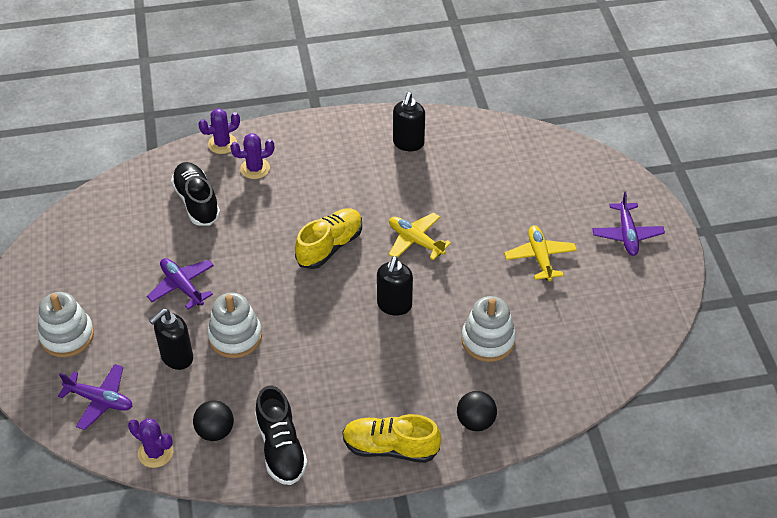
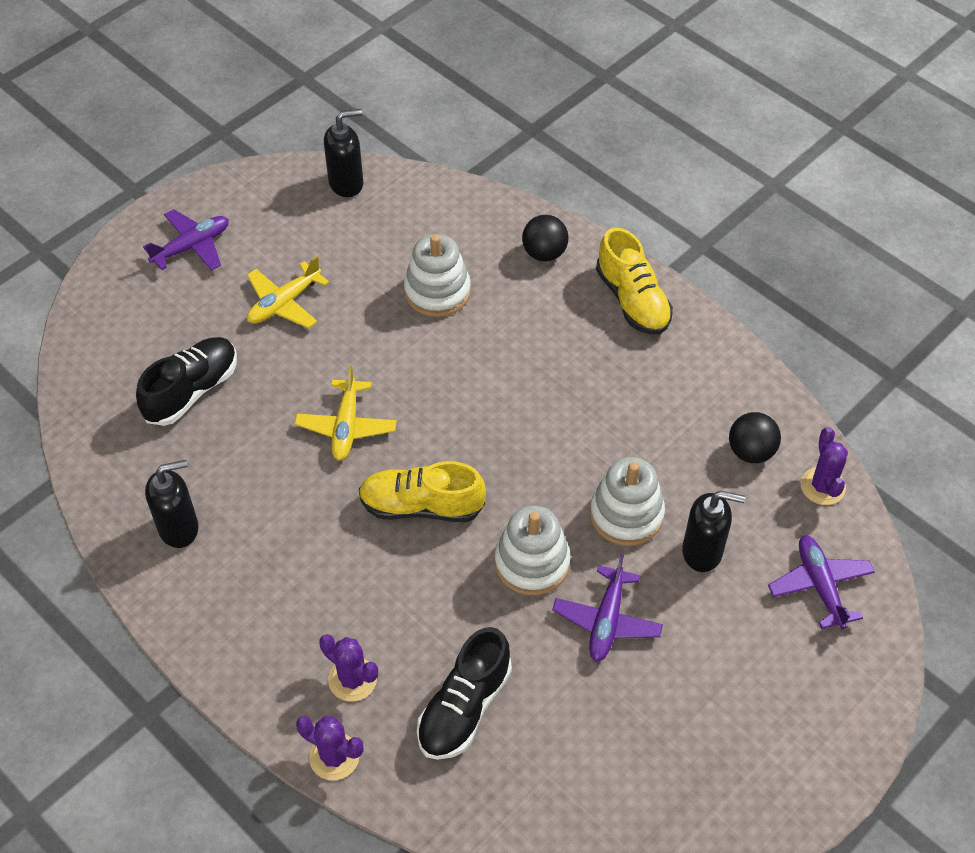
camera: 125 degrees left, 5 degrees up
(67, 336) = (780, 691): white stacking toy -> white stacking toy (532, 563)
(281, 448) = (715, 384): black shoe -> black shoe (192, 391)
(394, 305) = (458, 393): black soap dispenser -> black soap dispenser (346, 183)

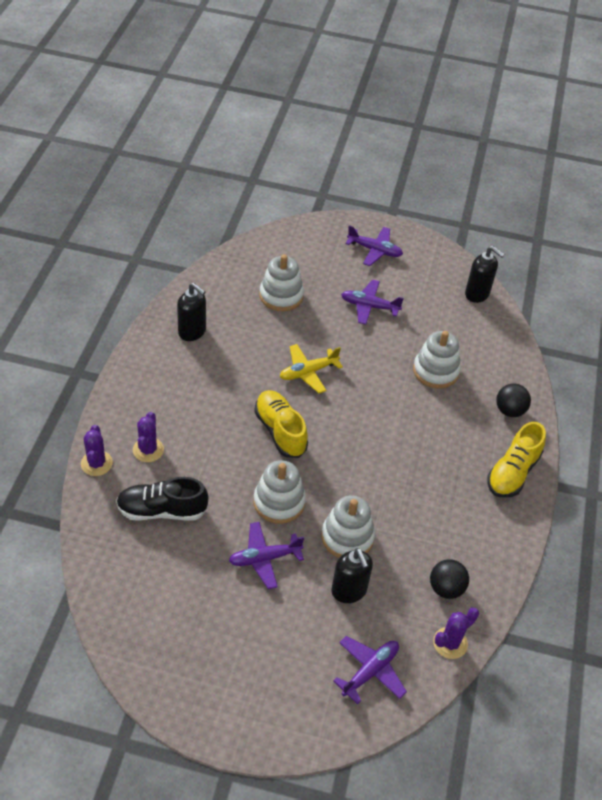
camera: 55 degrees right, 5 degrees down
(192, 391) = (281, 296): black shoe -> white stacking toy
(284, 303) = (369, 306): yellow plane -> purple plane

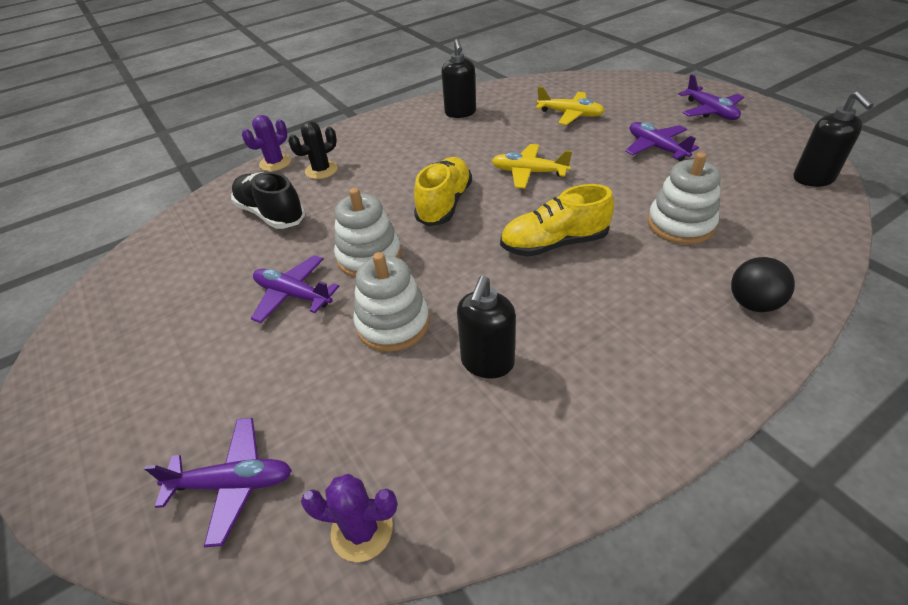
camera: 50 degrees right, 5 degrees down
(148, 450) = (321, 170): purple cactus -> black cactus
(281, 296) = (570, 114): white stacking toy -> yellow plane
(349, 591) = (327, 377): black soap dispenser -> black soap dispenser (487, 363)
(446, 588) = (438, 454): black ball -> none
(512, 472) = (688, 374): yellow shoe -> yellow shoe (554, 244)

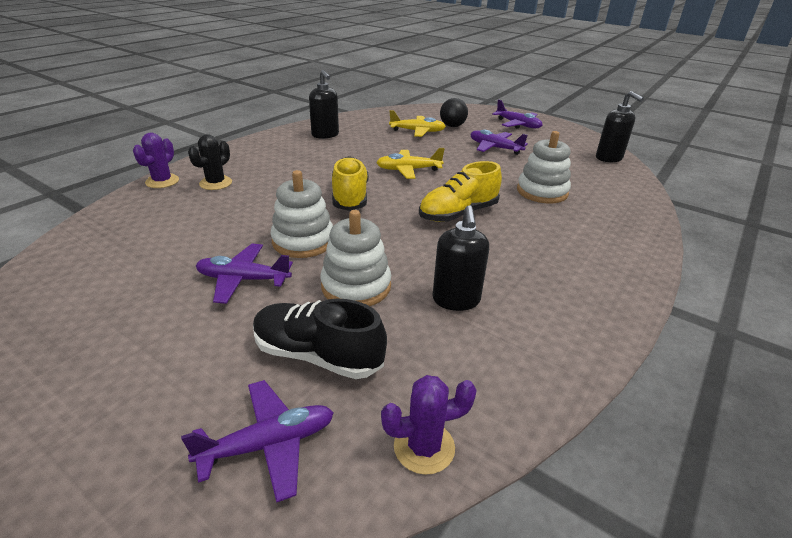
camera: 25 degrees left, 10 degrees down
(271, 214) = (181, 220): black shoe -> black shoe (317, 355)
(752, 303) = (620, 232): black ball -> black ball (452, 126)

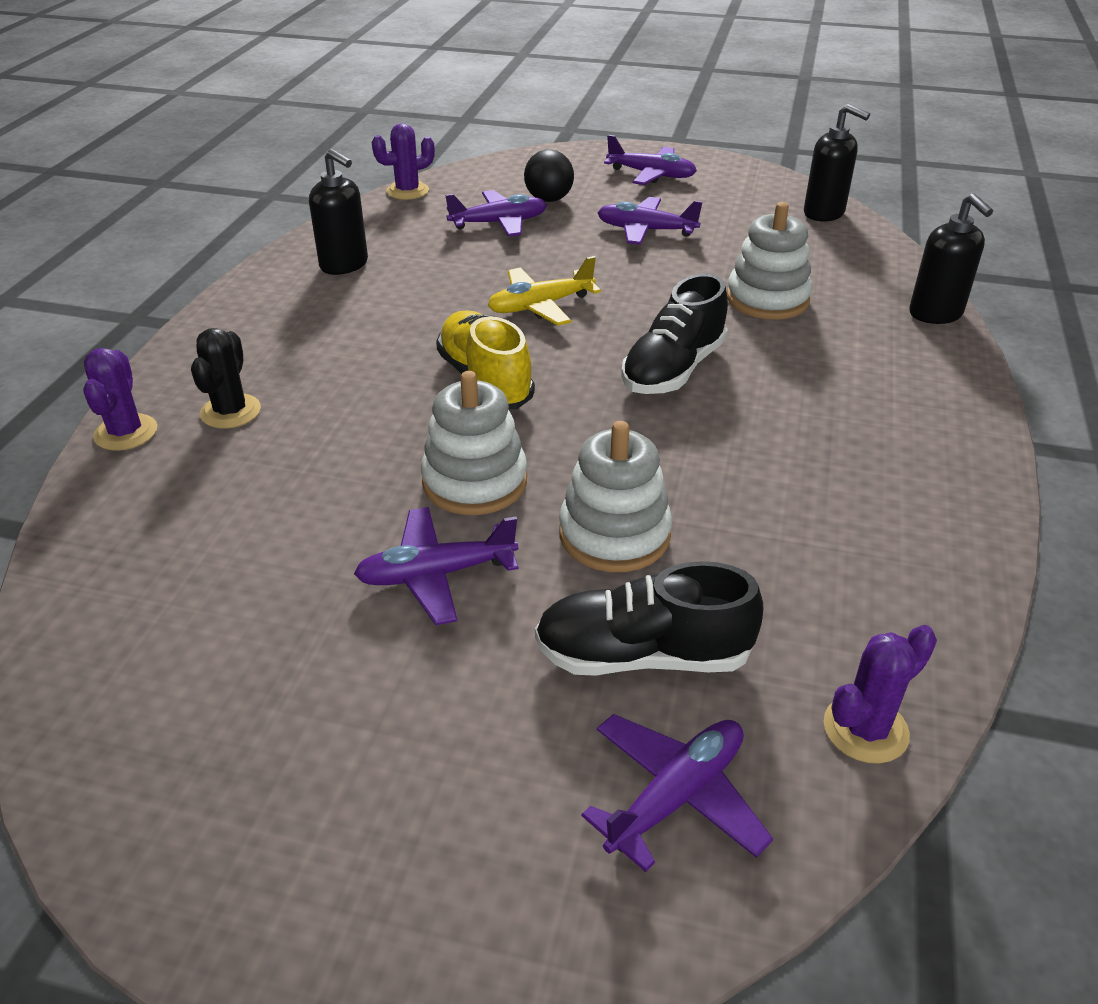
camera: 20 degrees left, 5 degrees up
(383, 111) = (407, 191): none -> purple cactus
(417, 131) = (499, 223): yellow plane -> purple plane
(456, 300) = (767, 515): black soap dispenser -> black soap dispenser (936, 314)
(458, 213) = (673, 369): yellow shoe -> black shoe

